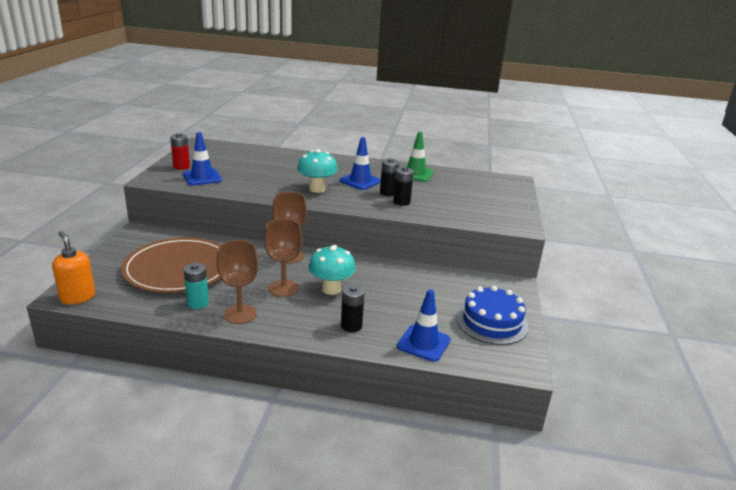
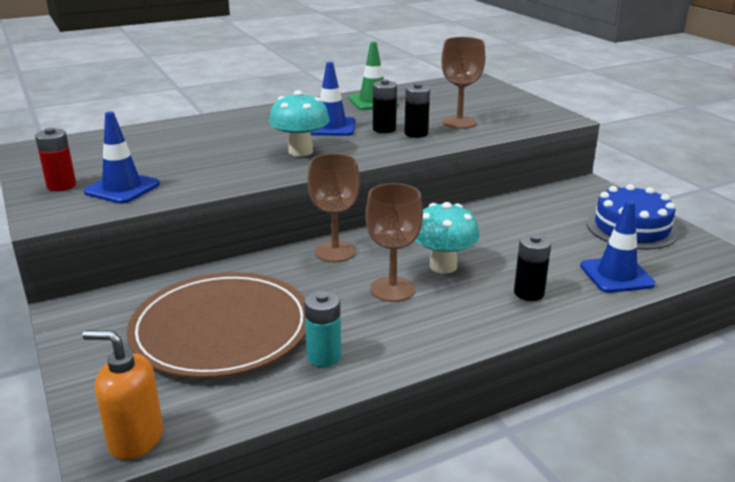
camera: 35 degrees left, 0 degrees up
(240, 314) = (397, 342): brown goblet -> brown goblet (459, 122)

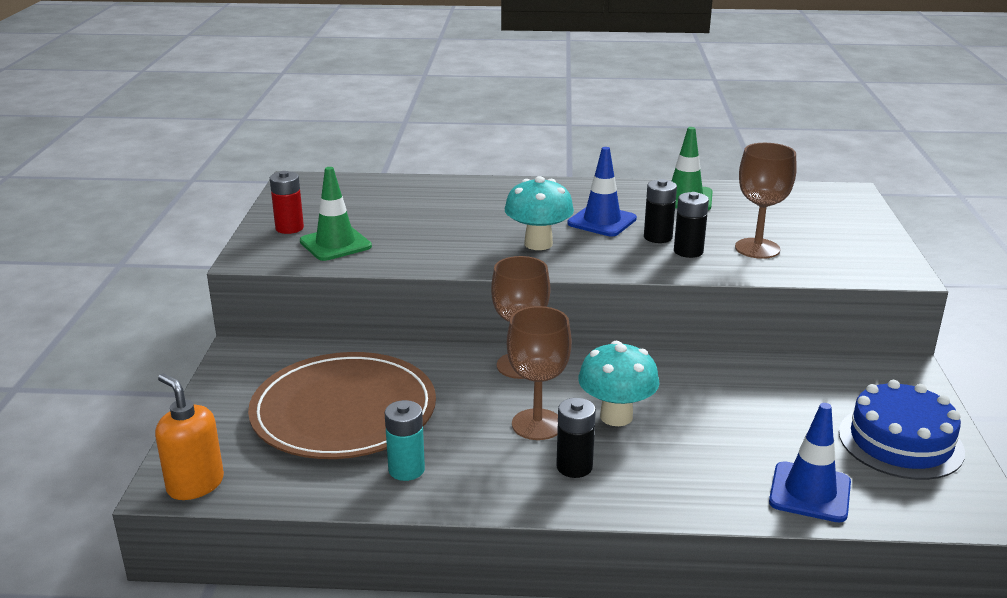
camera: 30 degrees right, 0 degrees up
(122, 188) = (335, 244): blue traffic cone -> green traffic cone
(529, 293) = (679, 477): black battery -> black battery (574, 467)

